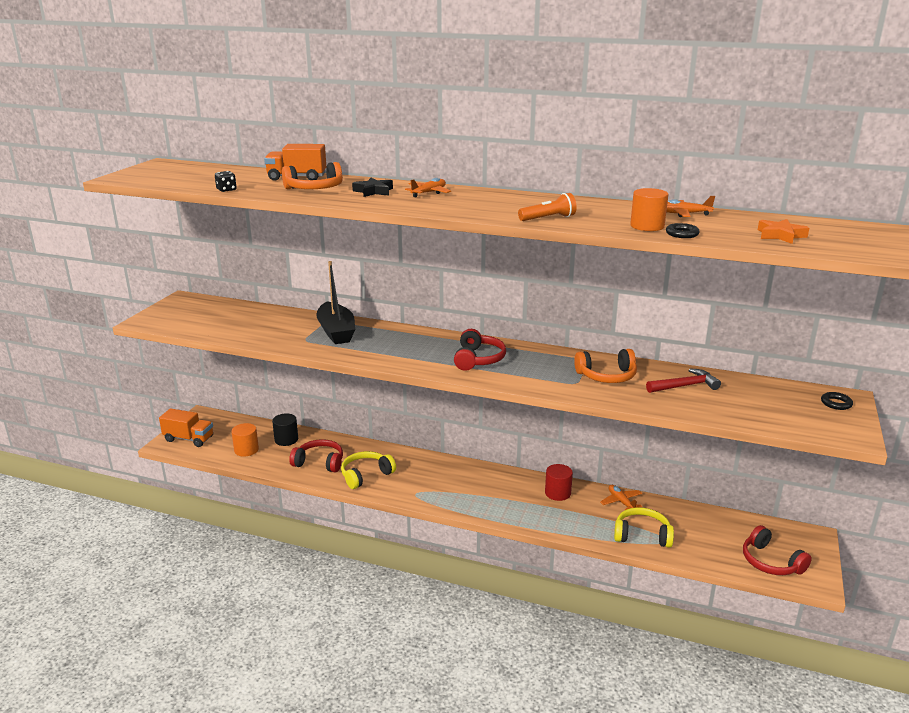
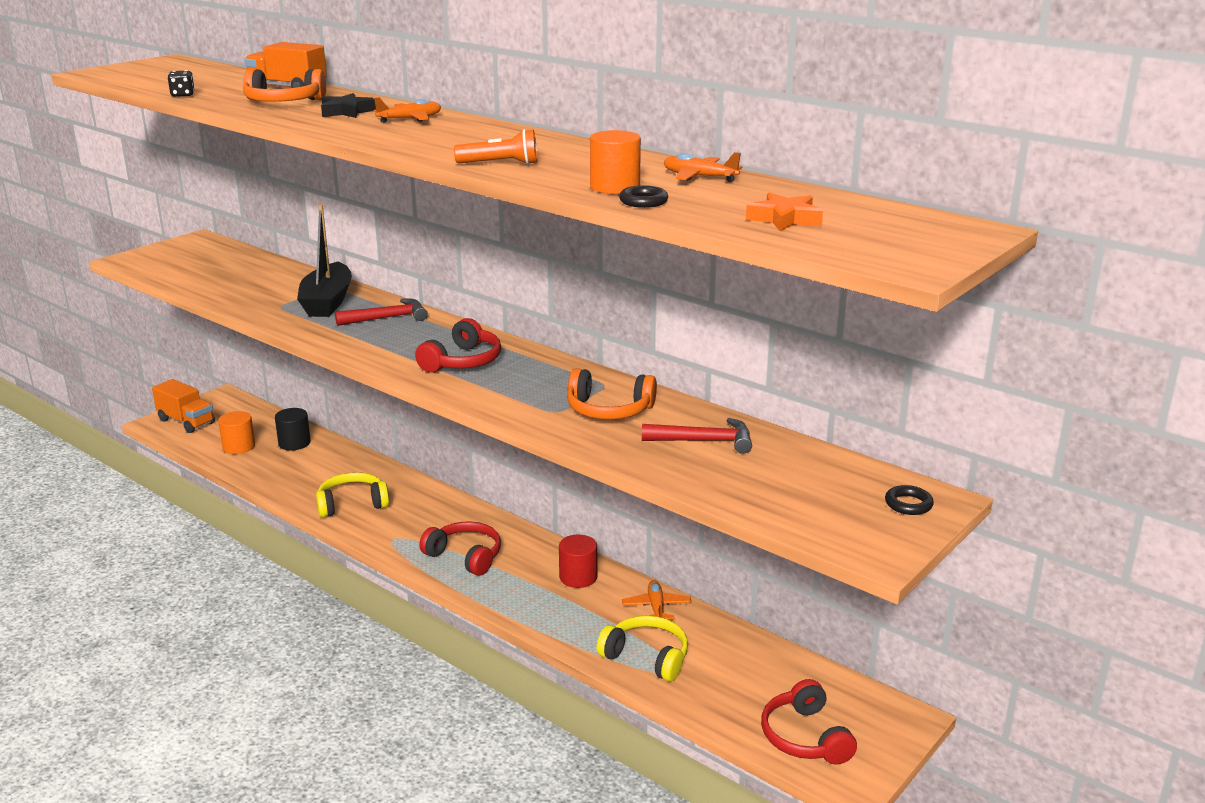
camera: 20 degrees right, 0 degrees up
(319, 462) = (310, 478): red headphones -> red headphones (465, 556)
(392, 337) = (387, 318): none -> red hammer

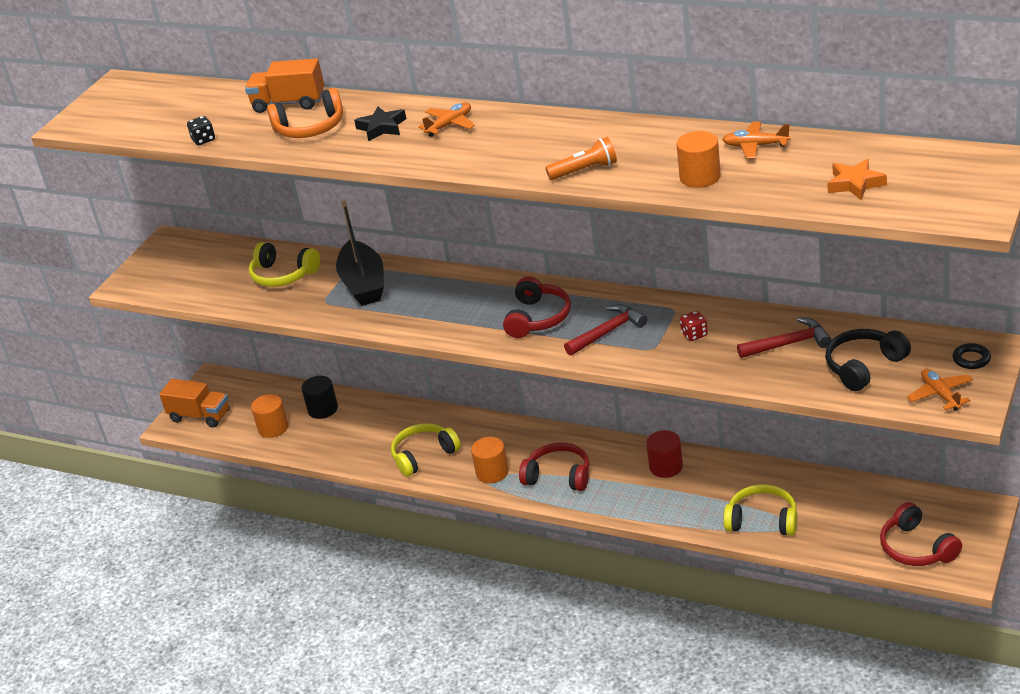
camera: 10 degrees left, 10 degrees up
(264, 281) = (283, 275): none -> yellow headphones
(387, 318) = (433, 288): red hammer -> red hammer (607, 332)
(404, 536) = (492, 472): none -> orange cylinder
(608, 410) = (694, 334): orange headphones -> red dice
(643, 201) = (736, 190): black ring -> none
(656, 607) = (745, 475): orange plane -> orange plane (940, 394)
(775, 481) = (863, 366): none -> black headphones

